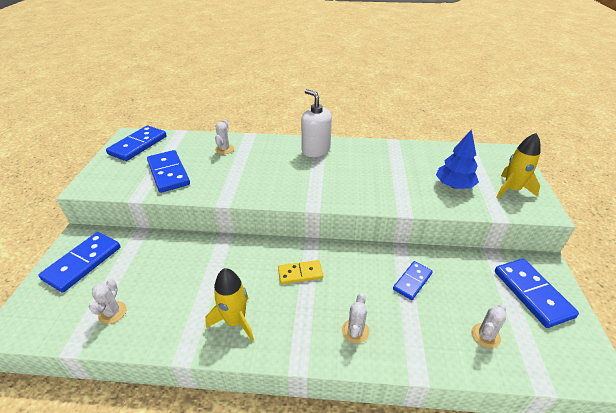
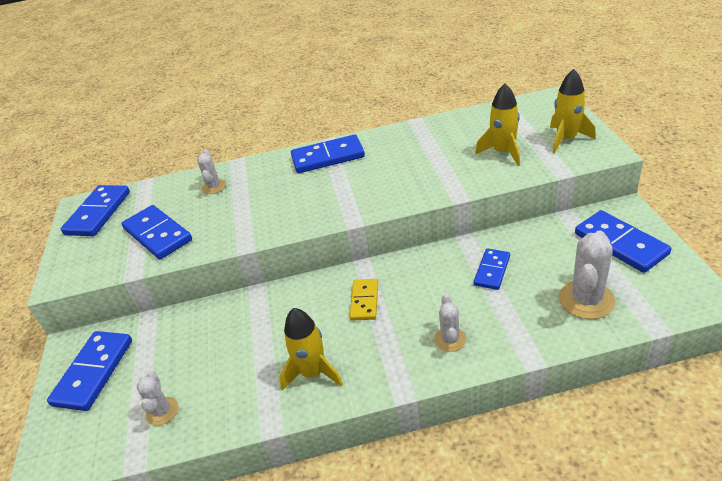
camera: 10 degrees left, 0 degrees up
(300, 273) = (364, 301): yellow domino -> yellow domino turned 60 degrees counterclockwise
(315, 150) = (328, 157): white soap dispenser -> blue domino
(454, 186) = (503, 153): blue tree -> yellow rocket
(485, 335) = (586, 300): white cactus -> white cactus, size x1.72

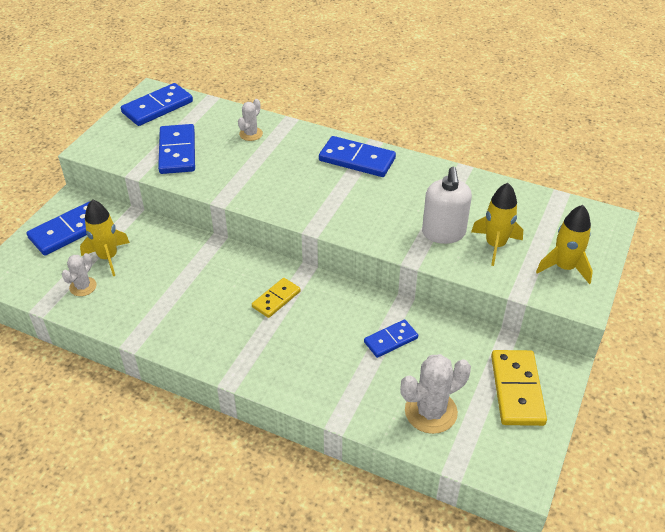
camera: 30 degrees right, 5 degrees up
(313, 373) = (190, 326): yellow rocket -> yellow rocket (108, 257)
(450, 339) = (300, 369): white cactus -> none
(457, 166) = (443, 233): none -> white soap dispenser
(620, 244) = (517, 390): blue domino -> yellow domino

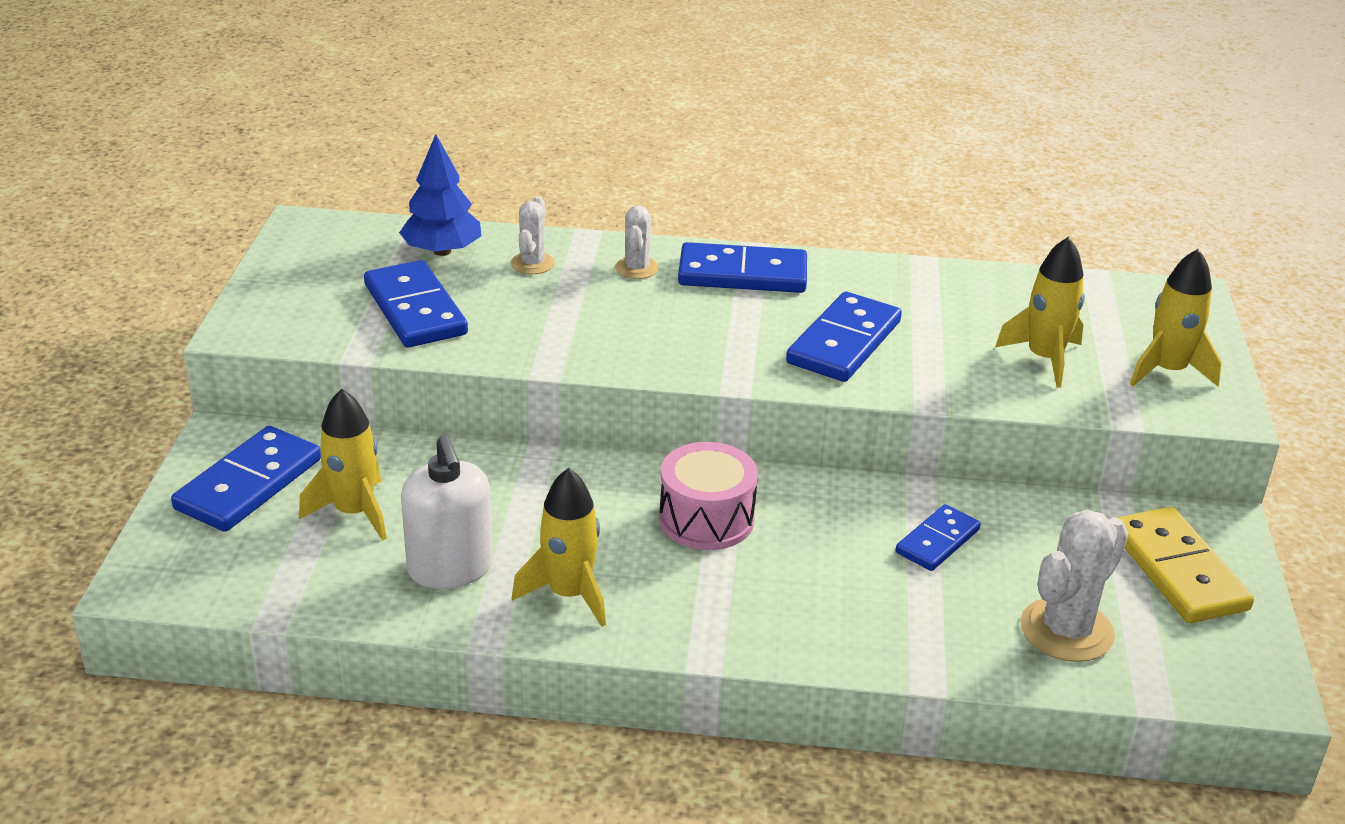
camera: 20 degrees left, 10 degrees down
(83, 287) = (334, 568): white cactus -> white cactus (637, 268)
(157, 107) = (331, 247): blue domino -> blue domino (844, 342)
(184, 327) = (569, 594): none -> yellow rocket
(210, 119) = (442, 251): none -> blue tree
(276, 299) = (706, 519): yellow domino -> pink drum
(443, 233) = (953, 355): white soap dispenser -> white soap dispenser (450, 568)

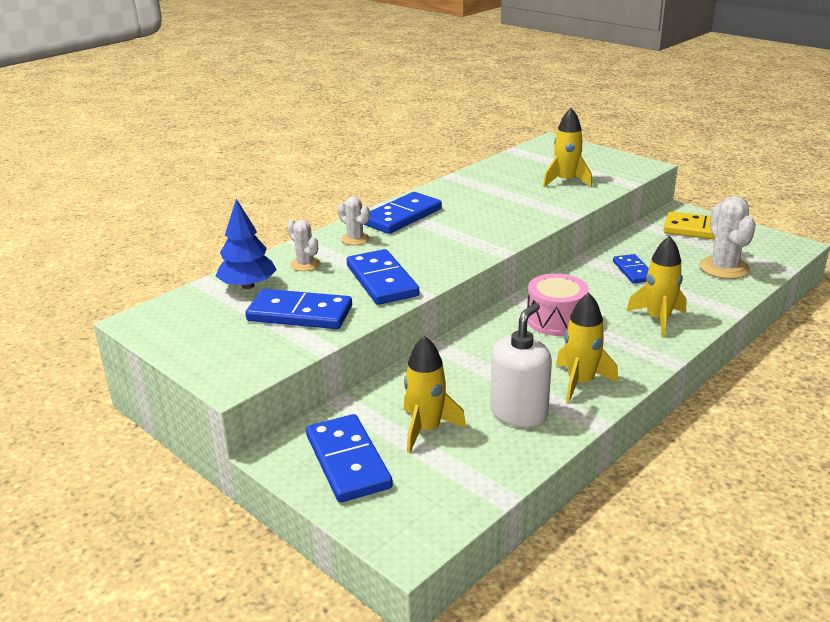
camera: 50 degrees left, 5 degrees down
(450, 568) = (519, 413): white soap dispenser -> white soap dispenser turned 75 degrees counterclockwise
(844, 342) = (497, 215): blue domino -> blue domino (382, 281)
(1167, 371) = (604, 164): yellow rocket -> yellow rocket (658, 319)

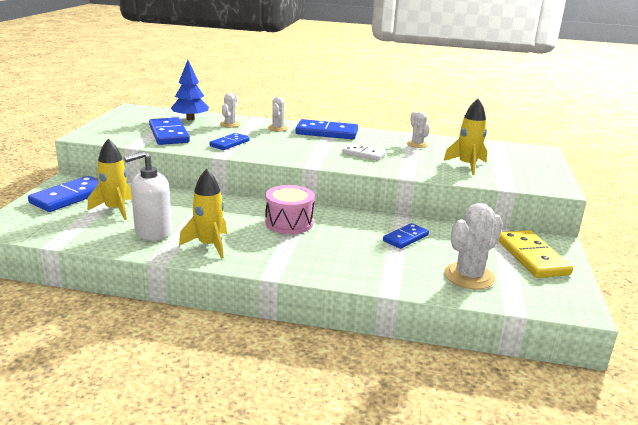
camera: 55 degrees right, 5 degrees down
(382, 281) = (229, 143): blue domino -> blue domino, size x0.61
(486, 184) = (417, 144): none -> white cactus
(492, 217) = (363, 154): none -> white domino
(519, 413) = (153, 232): white soap dispenser -> white soap dispenser turned 150 degrees clockwise
(658, 319) = (334, 260): yellow rocket -> none

